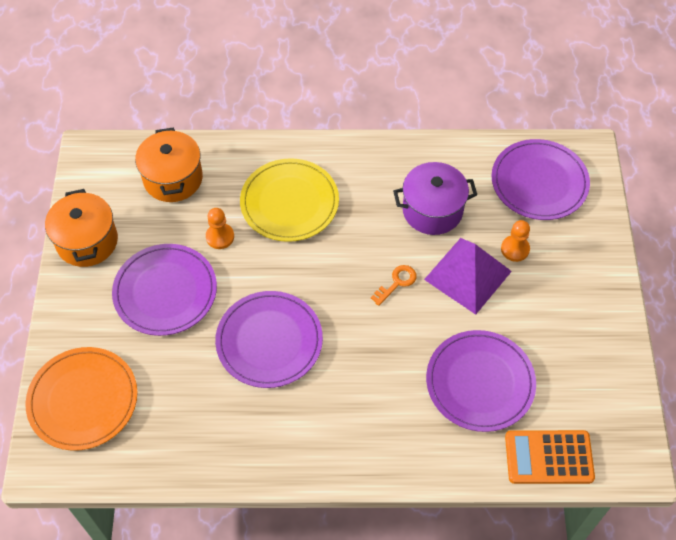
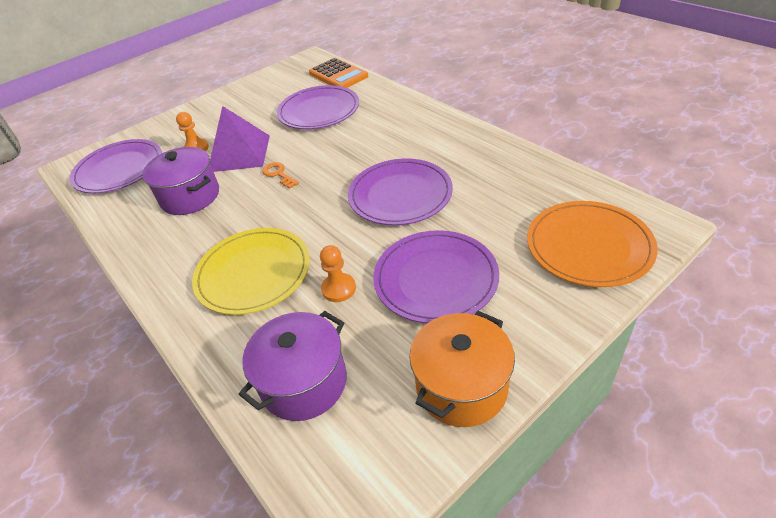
camera: 125 degrees left, 15 degrees down
(173, 178) = (304, 382): orange pot -> purple pot
(397, 283) = (278, 174): orange key -> orange key turned 45 degrees clockwise

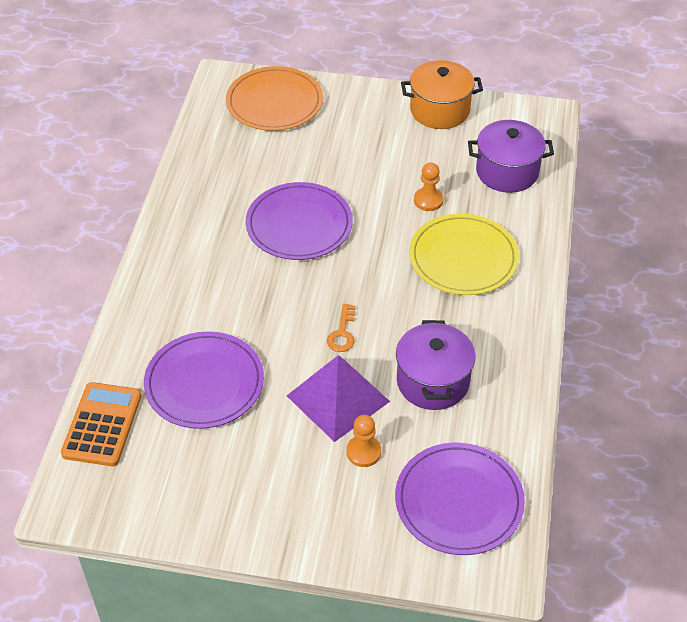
camera: 135 degrees left, 5 degrees up
(435, 279) = (372, 158): purple plate -> none

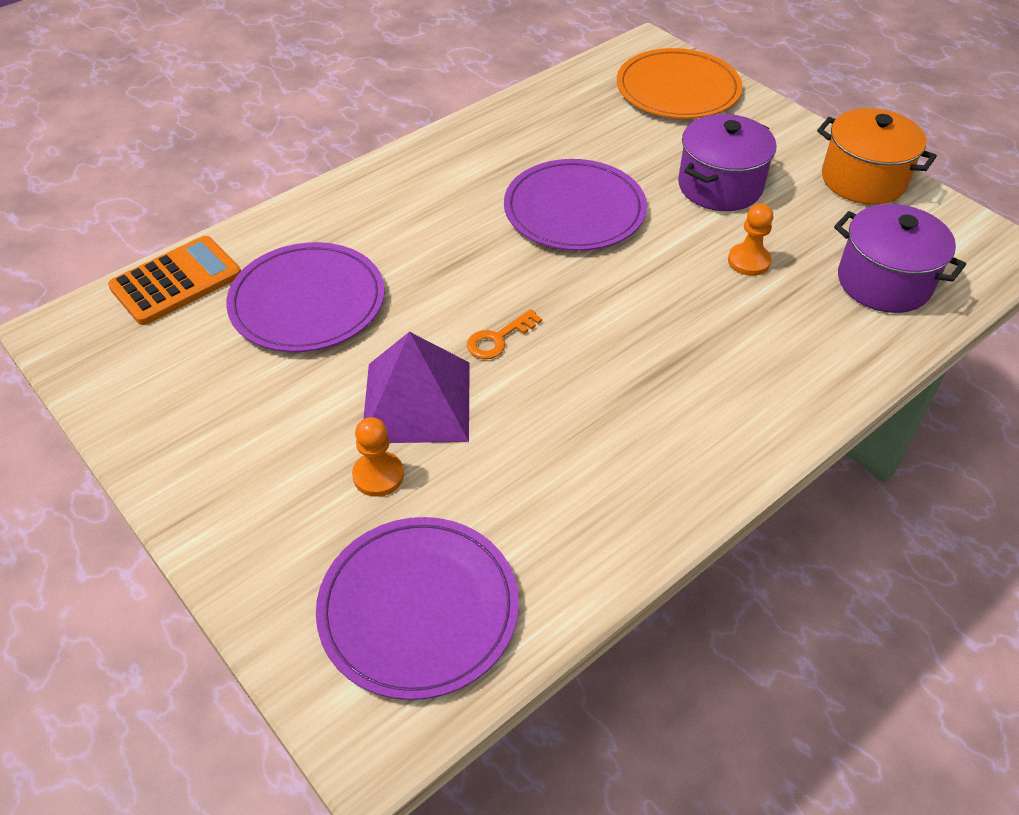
camera: 40 degrees right, 0 degrees up
(433, 381) = (540, 452): purple pot -> purple pot (720, 186)
(463, 258) = (726, 343): yellow plate -> none

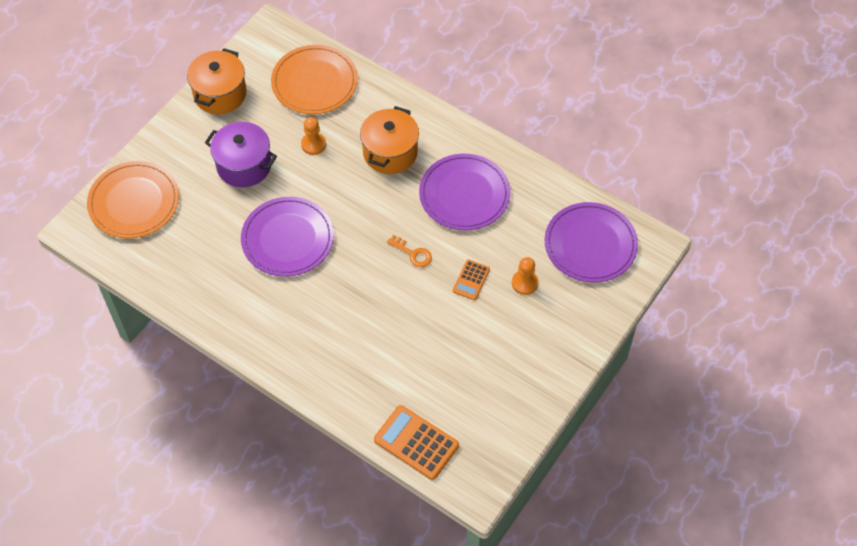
camera: 105 degrees left, 10 degrees up
(307, 302) = (412, 360): purple plate -> purple plate (464, 194)
(417, 401) = (471, 280): purple pyramid -> orange calculator
(715, 349) = (390, 152): none -> orange pot
(884, 282) = (314, 82): purple pot -> orange plate

